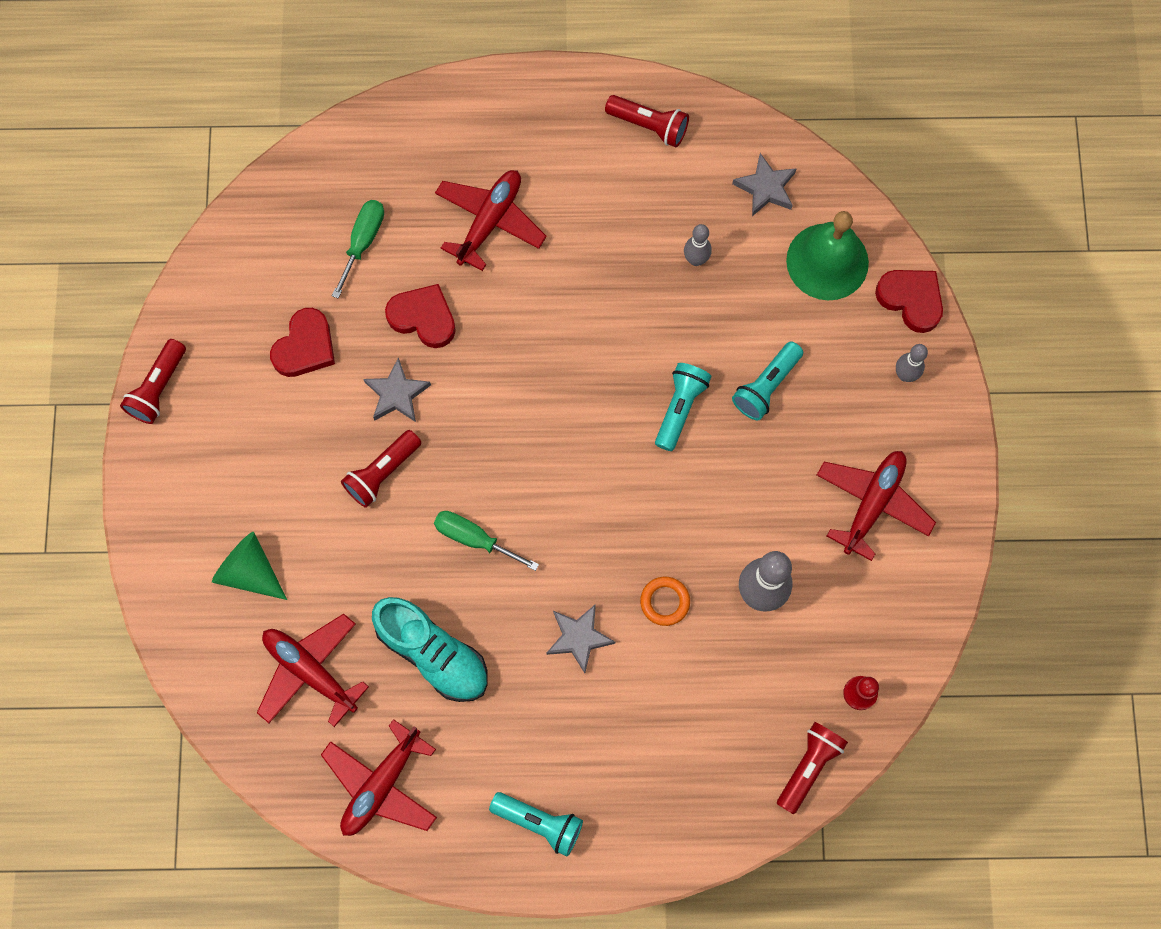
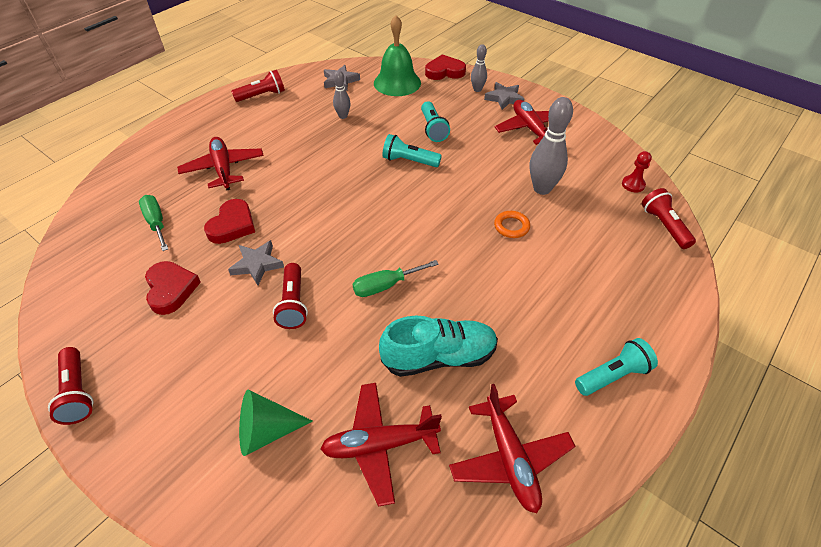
camera: 50 degrees left, 25 degrees down
(423, 318) = (232, 225): red heart -> red heart turned 135 degrees clockwise
(579, 638) = (498, 276): grey star -> grey star (504, 98)
(680, 408) = (409, 161): turquoise flashlight -> turquoise flashlight turned 45 degrees counterclockwise

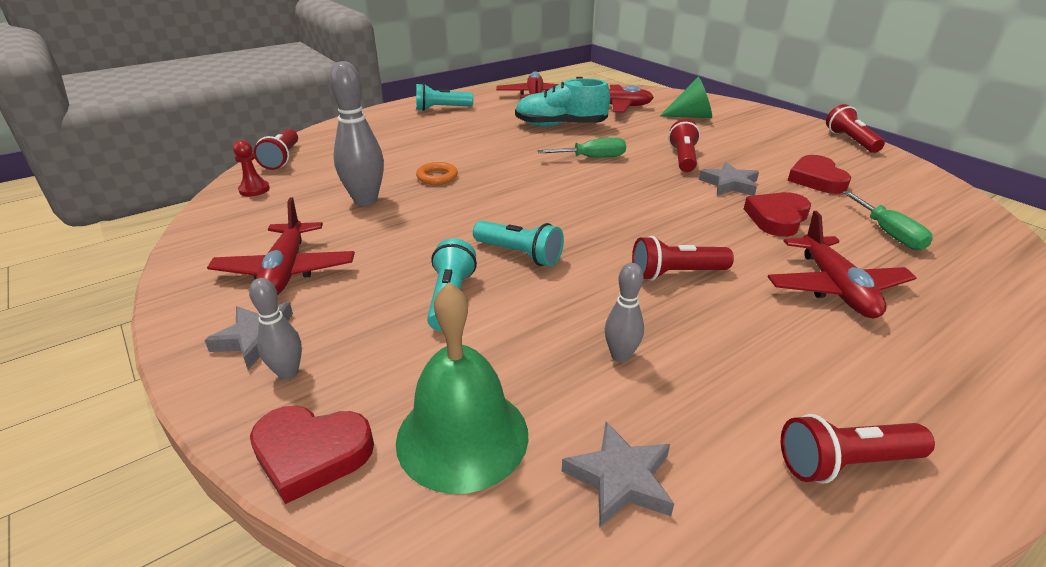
camera: 165 degrees left, 15 degrees down
(314, 163) = (676, 273): none -> red flashlight

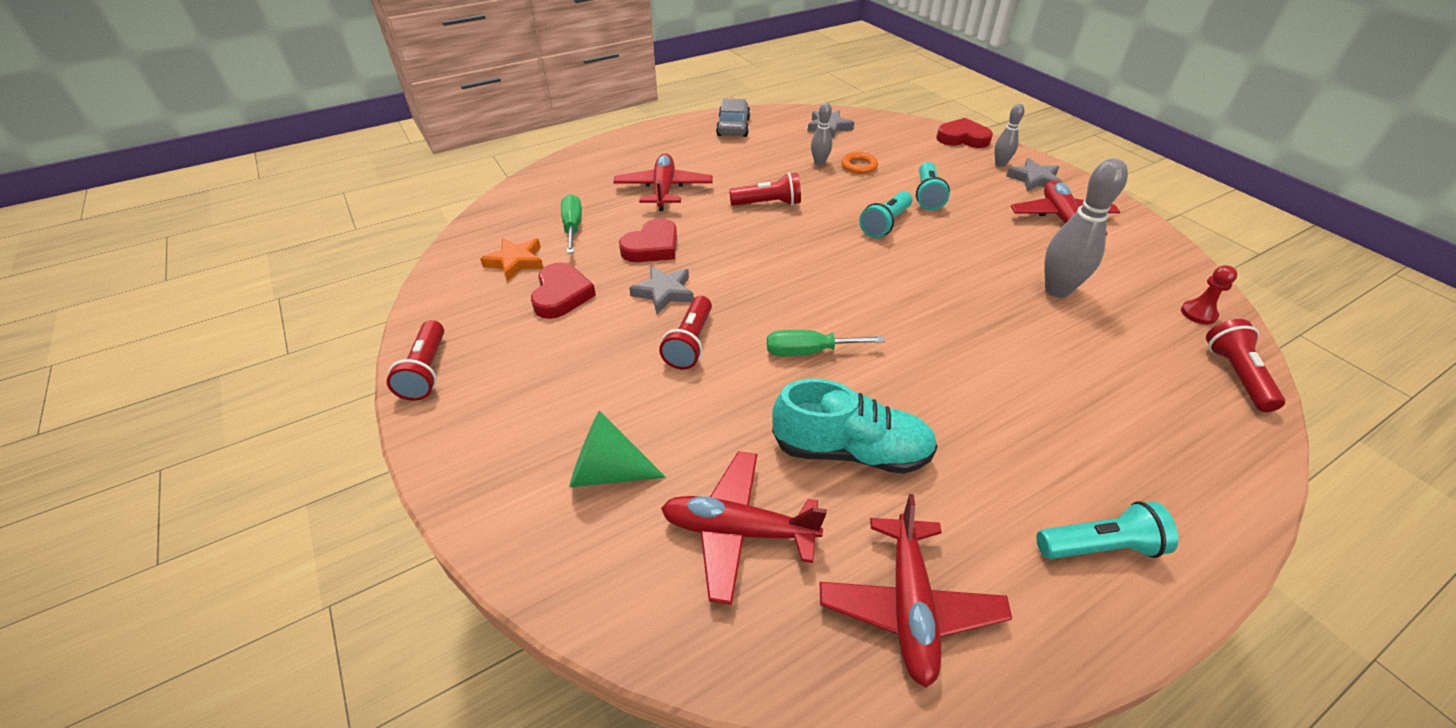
camera: 175 degrees left, 10 degrees up
(437, 177) = (999, 324): orange ring -> orange ring (859, 166)
(462, 436) = (898, 140): green bell -> none
(519, 254) = (885, 224): turquoise flashlight -> turquoise flashlight turned 90 degrees counterclockwise
(845, 463) = (733, 127): red flashlight -> grey car
(896, 200) = (515, 262): none -> orange star

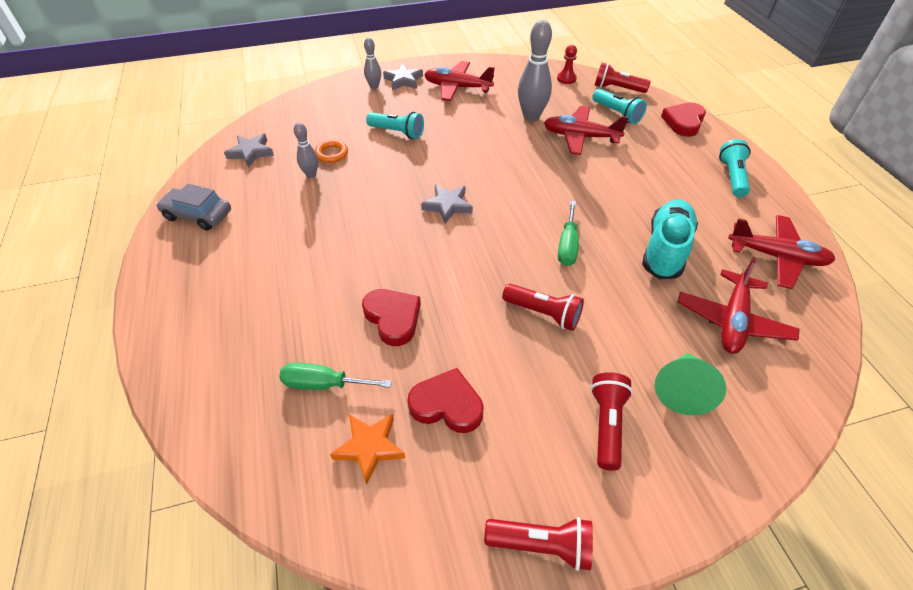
camera: 75 degrees left, 5 degrees up
(664, 190) = (291, 293): red plane -> red plane (580, 137)
(664, 292) = (469, 320): grey star -> grey star (447, 206)
(768, 204) = (361, 222): red flashlight -> red flashlight (606, 424)
(885, 224) = (425, 164): turquoise flashlight -> turquoise flashlight (617, 114)
(962, 138) = (325, 90): red heart -> red heart (683, 122)

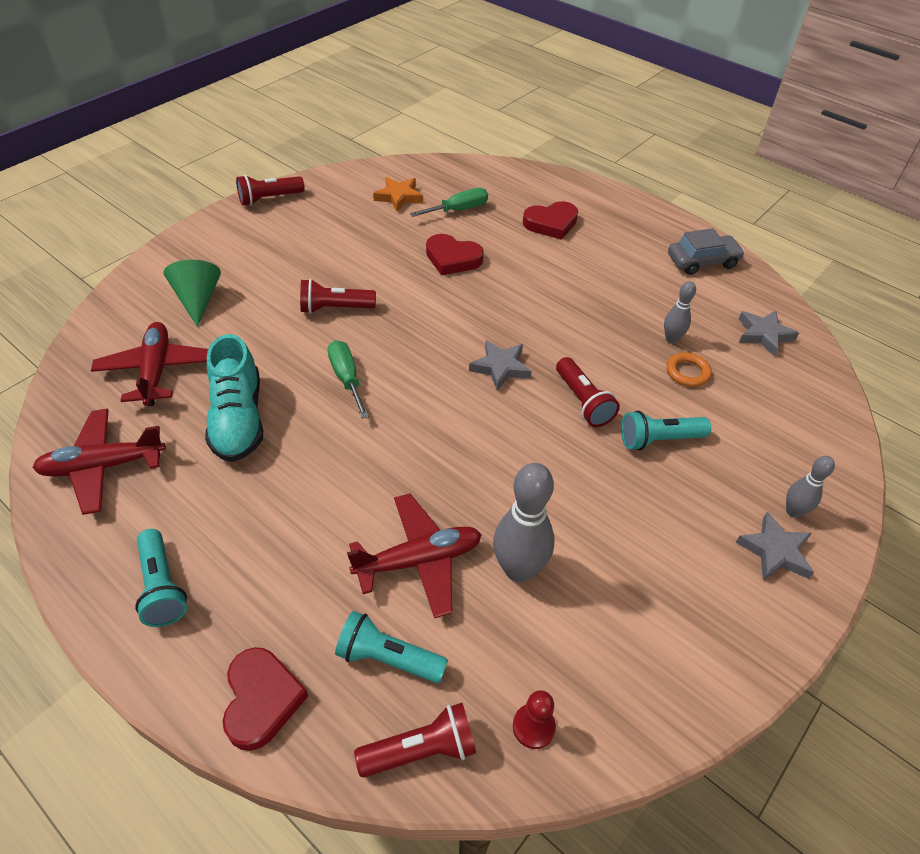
camera: 145 degrees right, 0 degrees up
(447, 405) = (368, 230): red heart -> red heart (551, 223)
(457, 88) = (683, 580): red plane -> none
(606, 424) = (251, 259): red flashlight -> red flashlight (583, 401)

